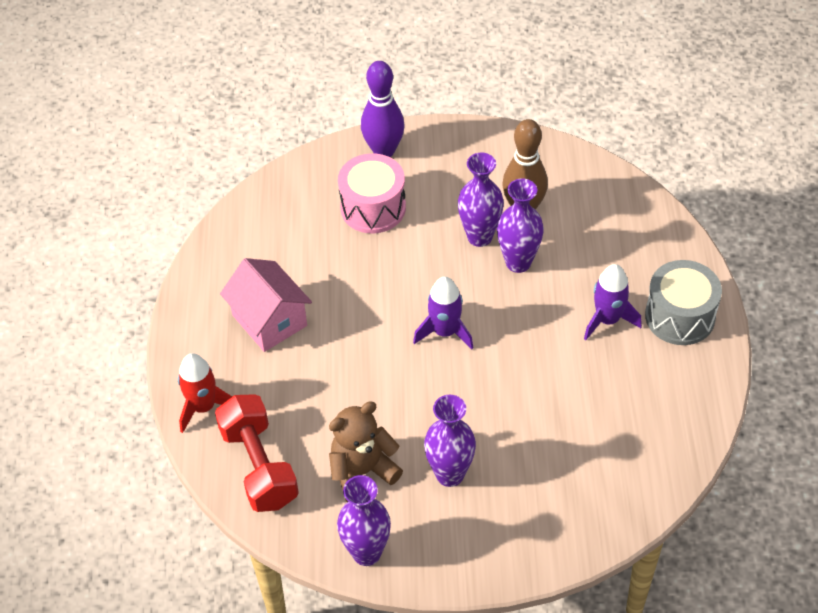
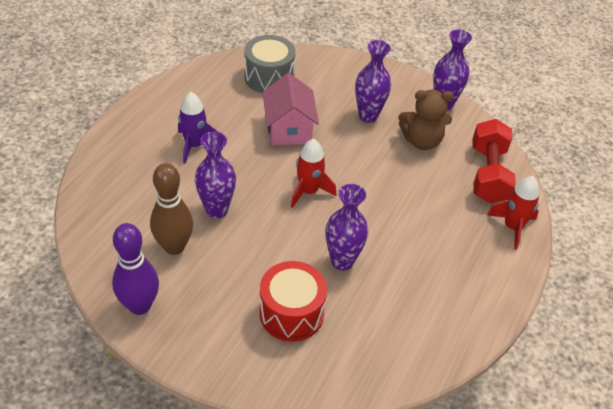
camera: 155 degrees left, 5 degrees down
(269, 320) = (433, 263): pink house -> pink house (289, 129)
(373, 208) = (291, 313): pink drum -> red drum
(384, 151) = (241, 365): purple bowling pin -> purple bowling pin (140, 305)
(445, 332) = (308, 191): purple rocket -> red rocket
(479, 237) = (227, 243): purple vase -> purple vase (342, 261)
(680, 316) = (148, 125): grey drum -> grey drum (269, 77)

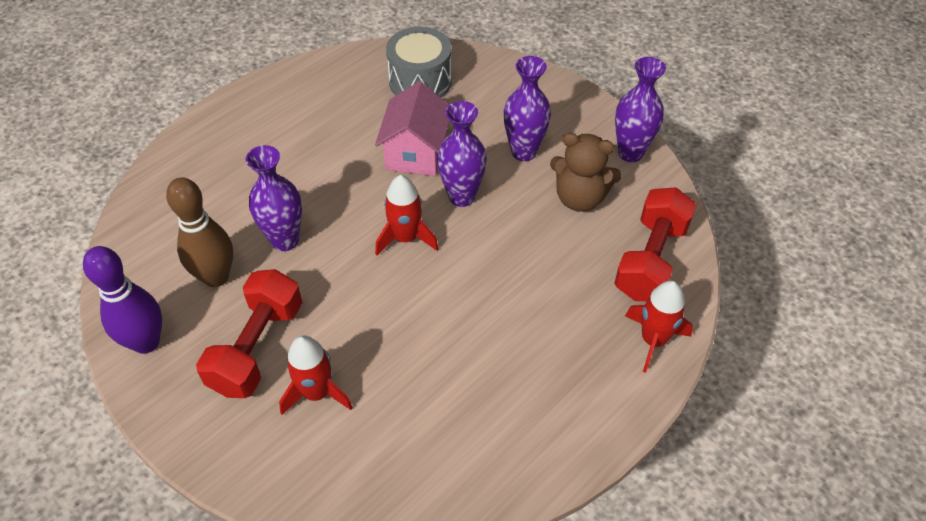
camera: 20 degrees right, 5 degrees up
(194, 145) = (294, 153): purple rocket -> none
(231, 291) = (257, 348): none -> red dumbbell
(291, 313) = (317, 393): red drum -> red rocket
(342, 261) = (408, 338): purple vase -> purple vase (461, 196)

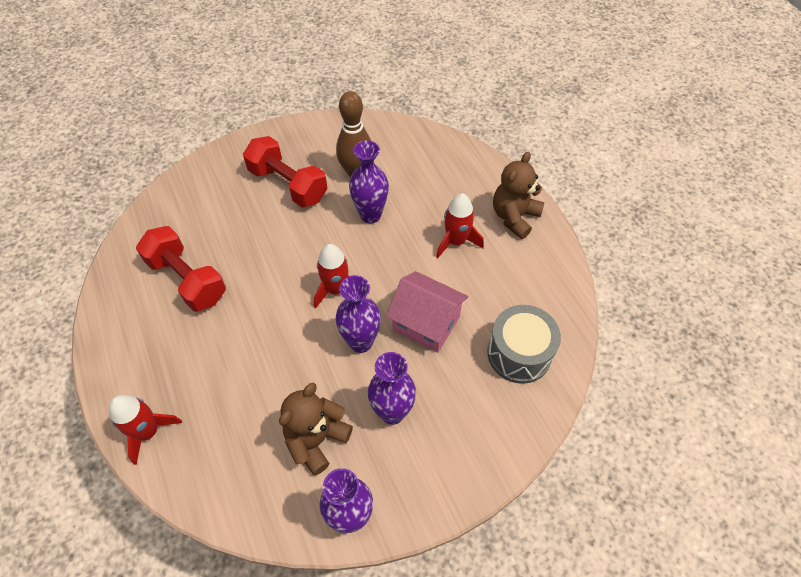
camera: 110 degrees right, 5 degrees up
(146, 342) = (322, 134): purple bowling pin -> none
(250, 115) = (514, 217): none -> brown teddy bear
(317, 393) = (237, 207): red rocket -> red rocket (456, 241)
(650, 260) = (220, 470): red dumbbell -> red dumbbell (187, 279)

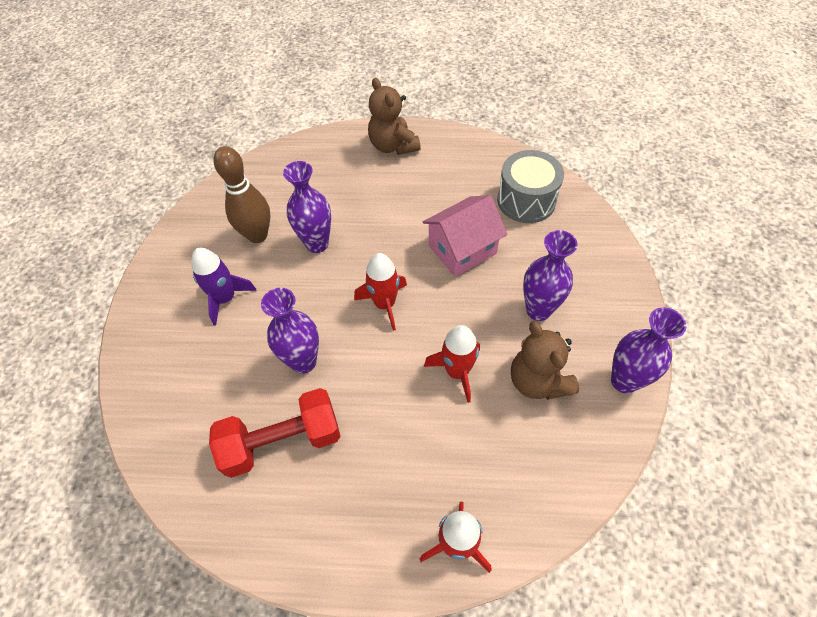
camera: 60 degrees left, 0 degrees up
(288, 184) = (225, 298): red dumbbell -> purple rocket
(361, 342) = (454, 306): purple vase -> purple vase (303, 362)
(456, 241) = (391, 194): red rocket -> red rocket (457, 372)

